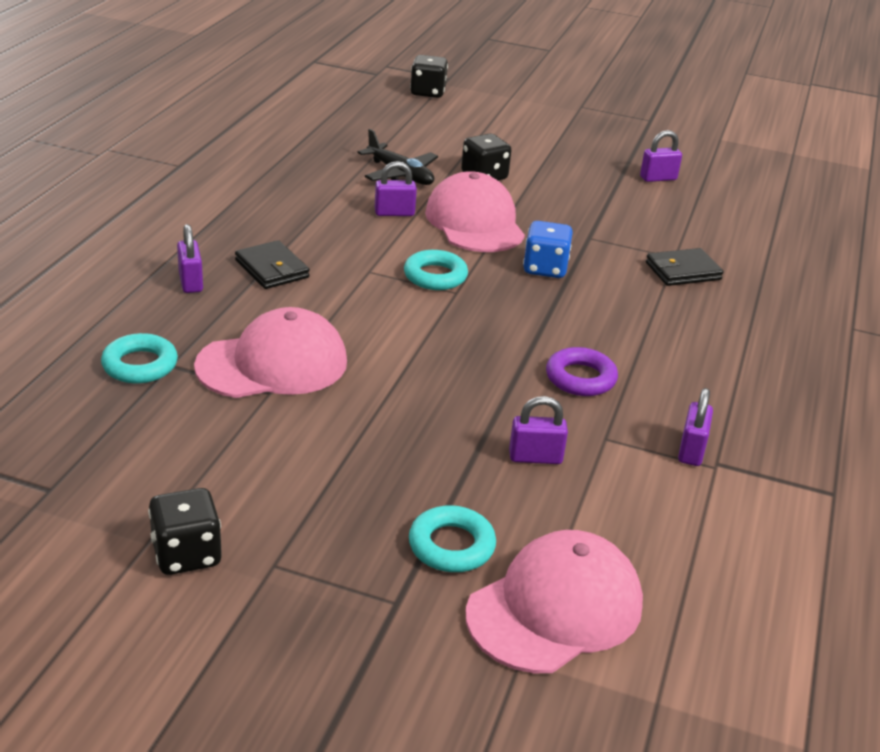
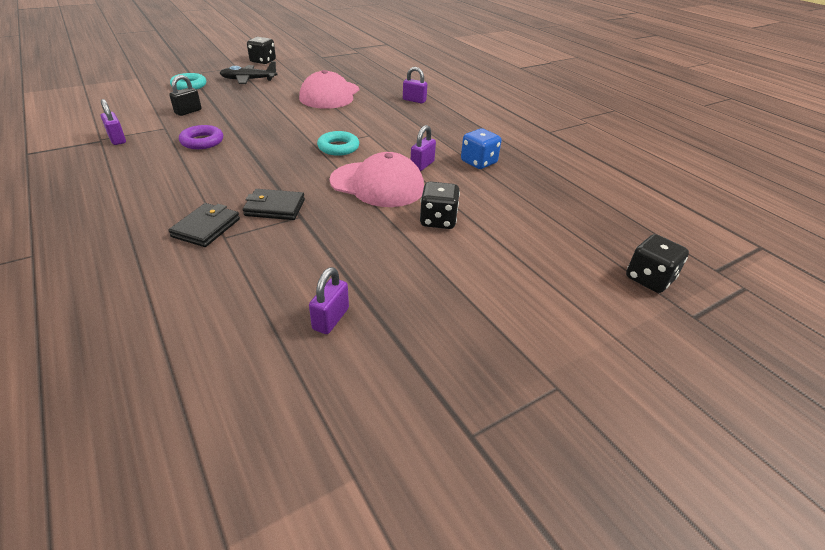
camera: 130 degrees right, 5 degrees up
(140, 365) = (366, 79): turquoise ring -> none
(272, 269) = (403, 117): black wallet -> black wallet (275, 208)
(400, 174) = (474, 189): black plane -> black plane (248, 80)
(535, 457) = (188, 112): purple padlock -> black padlock
(545, 268) = (294, 180): blue dice -> blue dice (478, 162)
(555, 608) = (136, 87): pink cap -> none

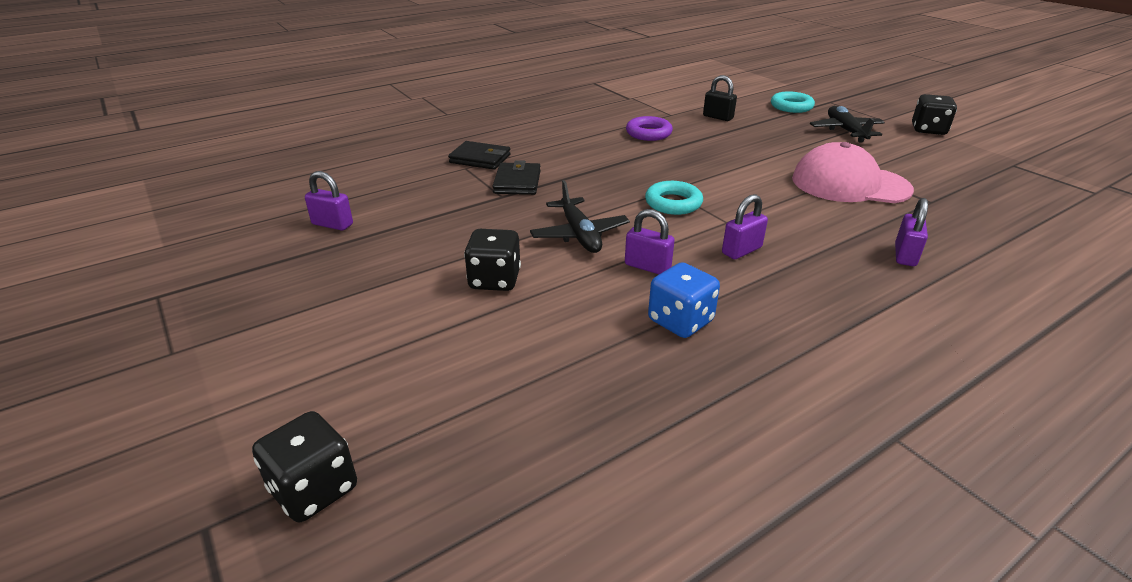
camera: 90 degrees right, 5 degrees down
(117, 139) = (634, 103): purple padlock -> purple padlock (741, 250)
(377, 184) = (579, 235): pink cap -> black plane

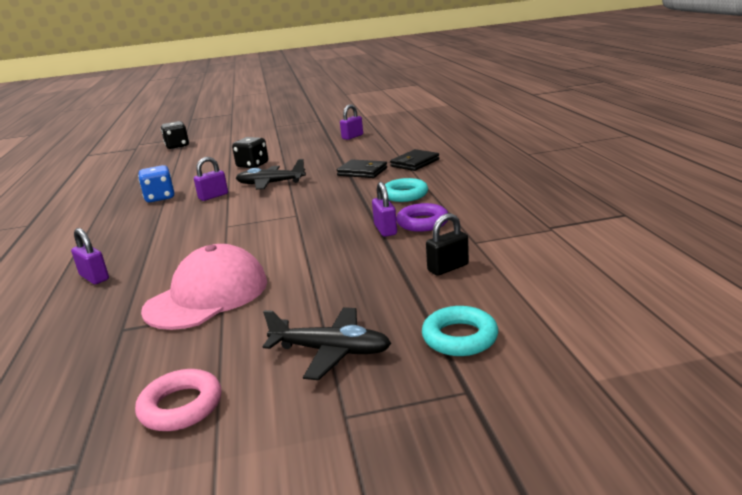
camera: 115 degrees right, 10 degrees down
(673, 203) = (274, 213): turquoise ring -> turquoise ring (405, 195)
(741, 250) = (188, 223): purple padlock -> purple padlock (385, 230)
(928, 130) = (261, 448): black dice -> none
(943, 154) = (181, 406): none -> pink ring

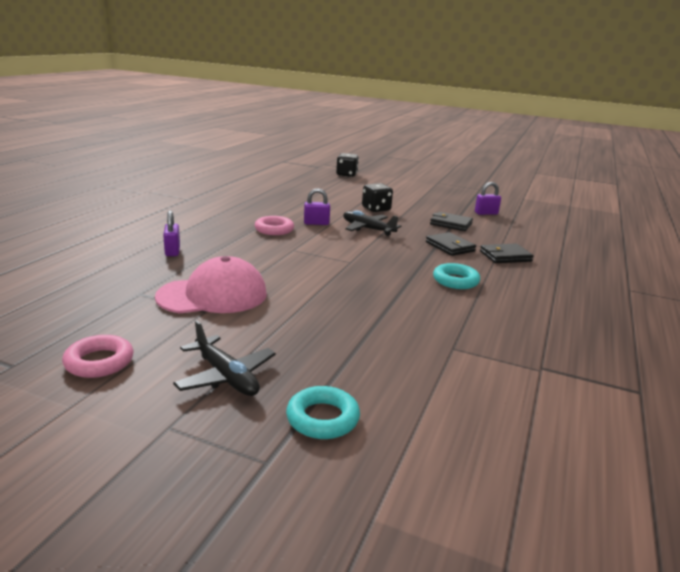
camera: 30 degrees right, 0 degrees up
(160, 197) = (282, 210): blue dice -> none
(178, 217) = (274, 229): none -> pink ring
(336, 154) = (450, 224): none -> black wallet
(385, 230) = (396, 303): purple padlock -> none
(422, 222) = (434, 311): purple ring -> none
(448, 268) = (398, 358): black padlock -> none

